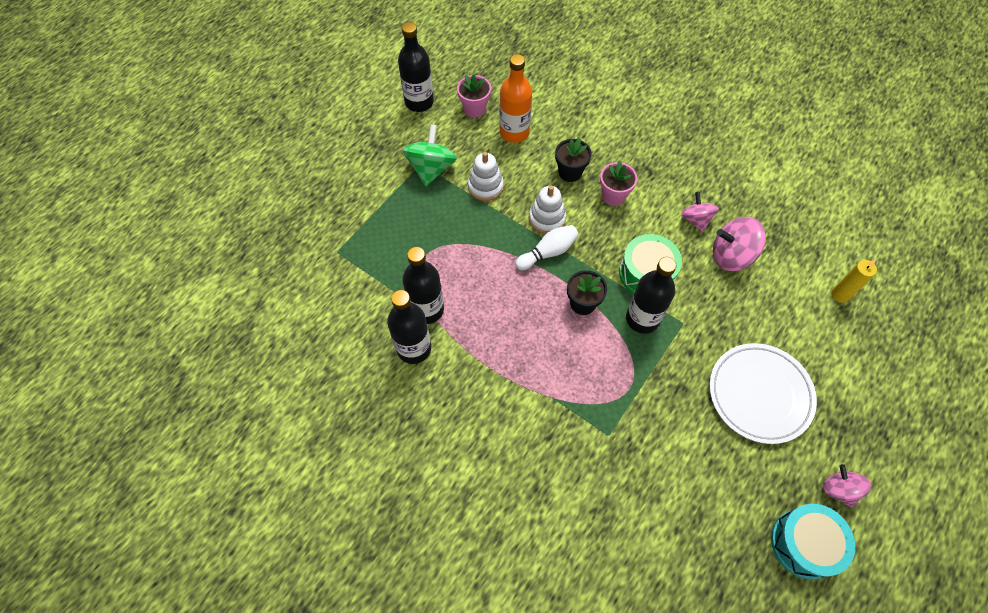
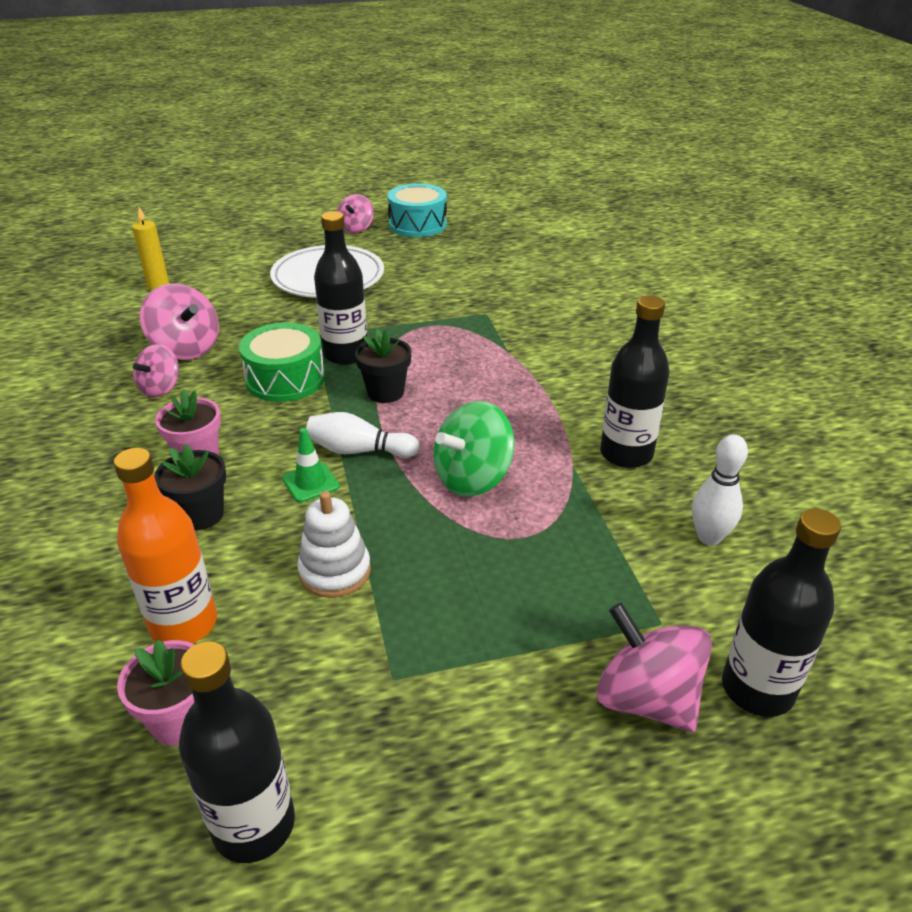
camera: 140 degrees left, 25 degrees down
(325, 215) = (646, 698): none -> pink spinning top
(339, 315) = (709, 537): none -> white bowling pin
(427, 309) = (575, 479): black bottle -> black bottle (757, 689)
(431, 168) = (384, 657): green spinning top -> green spinning top (473, 478)
(547, 219) = (310, 482): white stacking toy -> green traffic cone

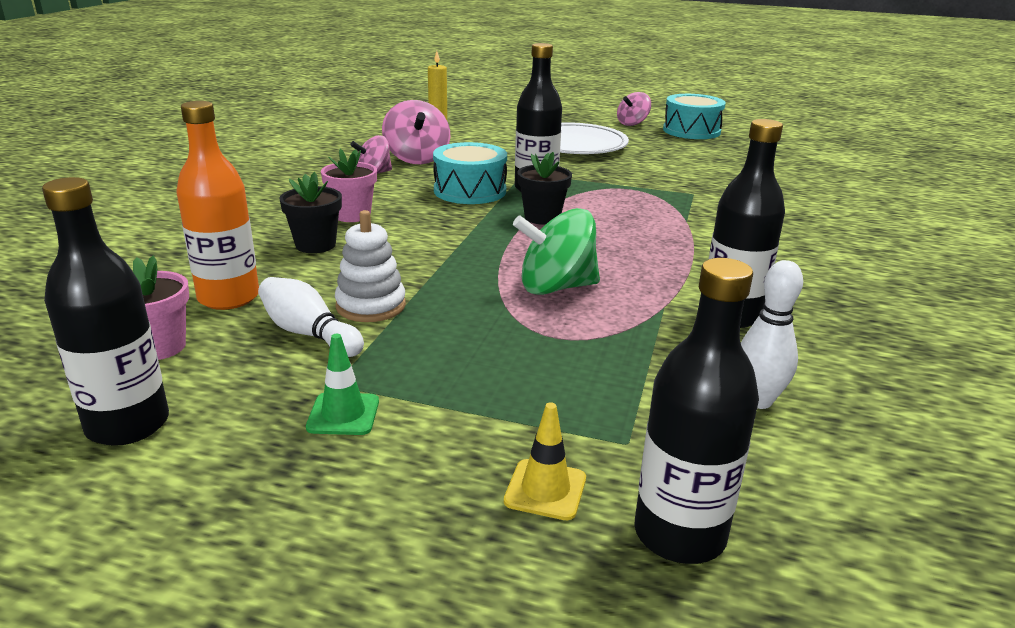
camera: 30 degrees right, 10 degrees down
(285, 379) = (470, 191): green drum -> turquoise drum
(310, 482) = (416, 251): green traffic cone -> green traffic cone (343, 414)
(359, 451) = (478, 244): white bowling pin -> white bowling pin (309, 334)
(646, 698) = (545, 490): pink spinning top -> yellow traffic cone

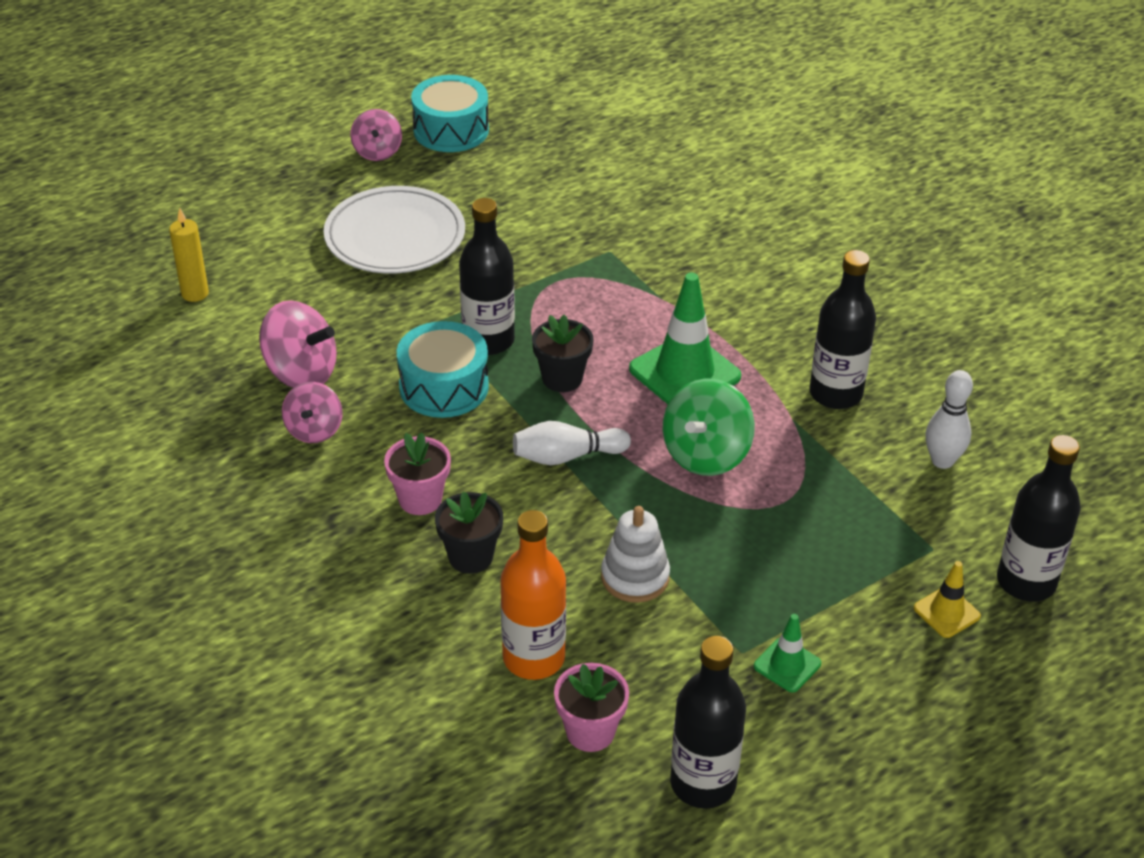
camera: 50 degrees left, 15 degrees up
(309, 334) = (650, 634): white bowling pin -> white bowling pin (567, 456)
(628, 251) = (684, 373): none -> green traffic cone

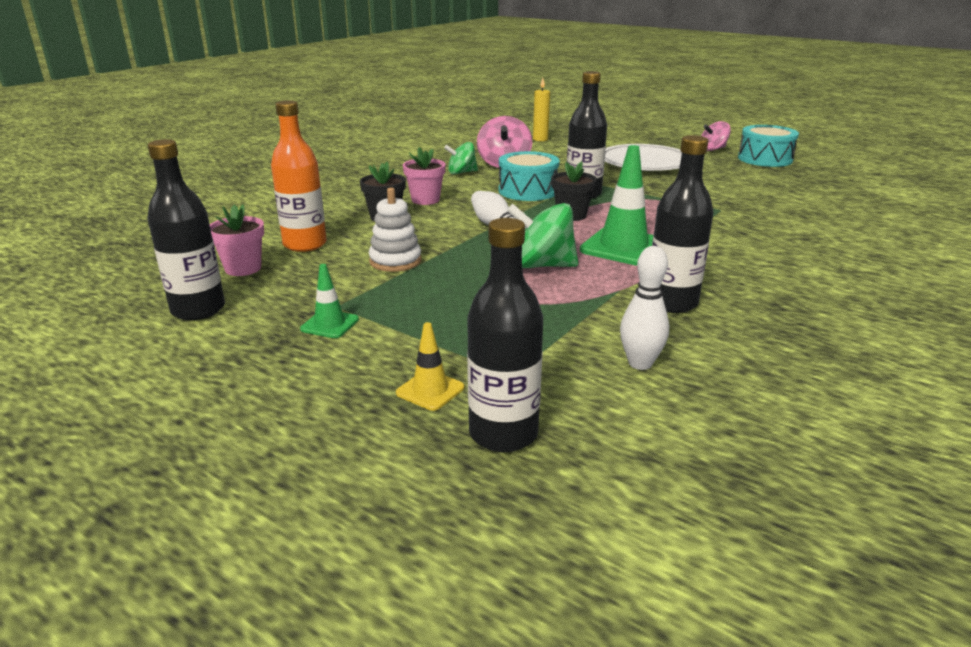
camera: 70 degrees right, 15 degrees down
(314, 430) = (461, 172): pink spinning top -> green spinning top

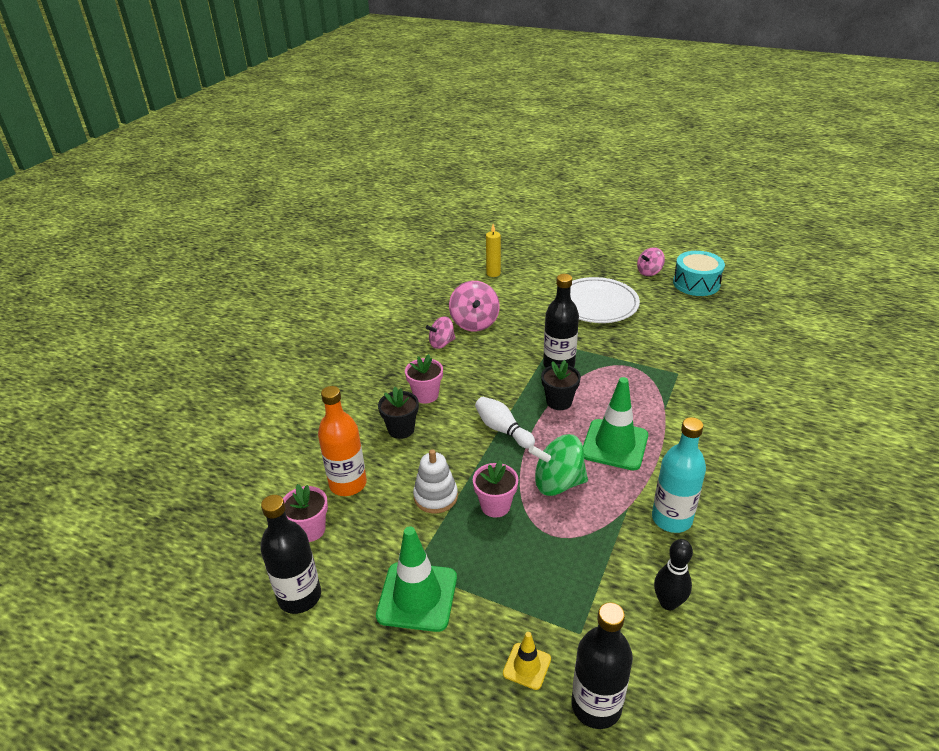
camera: 10 degrees left, 10 degrees up
(330, 324) = (417, 596): green traffic cone -> green traffic cone, size x1.94
(460, 273) = (495, 506): none -> pink flower pot
(461, 172) = (441, 343): green spinning top -> pink spinning top
(528, 191) = (510, 366): turquoise drum -> none
(640, 363) = (668, 602): white bowling pin -> black bowling pin
(671, 303) = (671, 519): black bottle -> turquoise bottle

